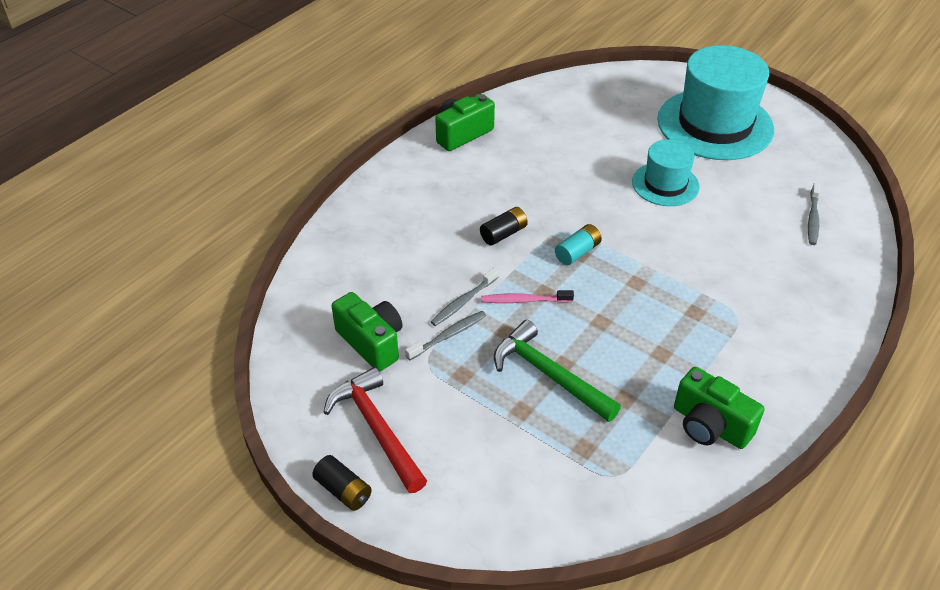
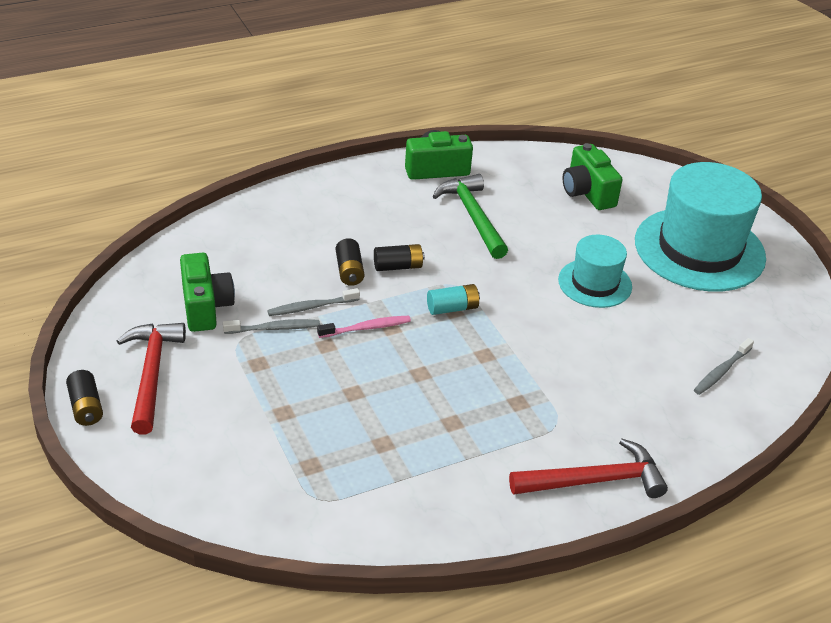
camera: 25 degrees right, 5 degrees down
(467, 255) = (349, 271): none -> black battery
(524, 300) = (366, 328): pink toothbrush -> pink toothbrush turned 135 degrees clockwise
(549, 374) = (333, 395): green hammer -> green hammer (473, 216)
(710, 425) = (442, 499): green camera -> green camera (587, 192)
(804, 352) = (595, 481): none -> red hammer

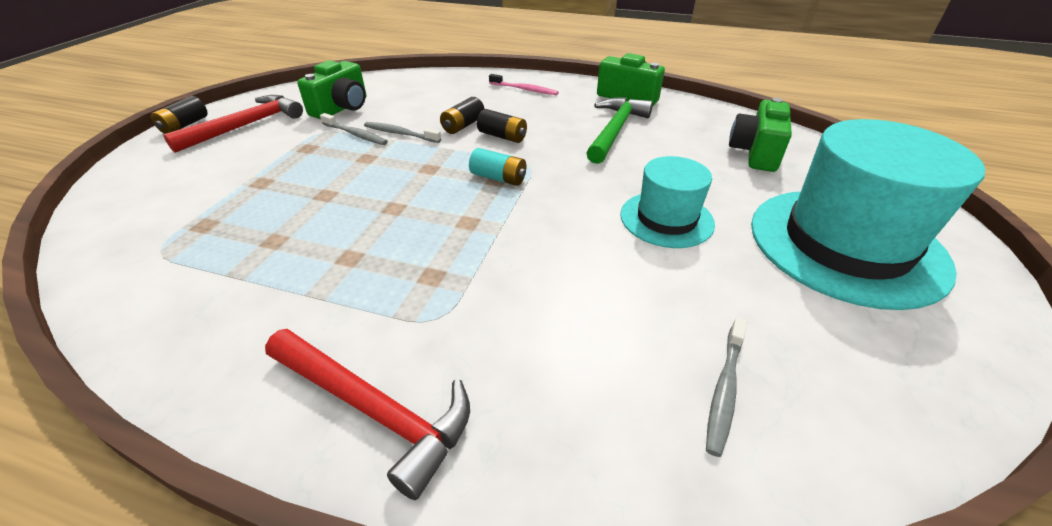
camera: 45 degrees right, 0 degrees up
(366, 328) = (412, 161): pink toothbrush -> pink toothbrush (524, 89)
(721, 371) = (724, 389): grey toothbrush -> grey toothbrush turned 60 degrees counterclockwise

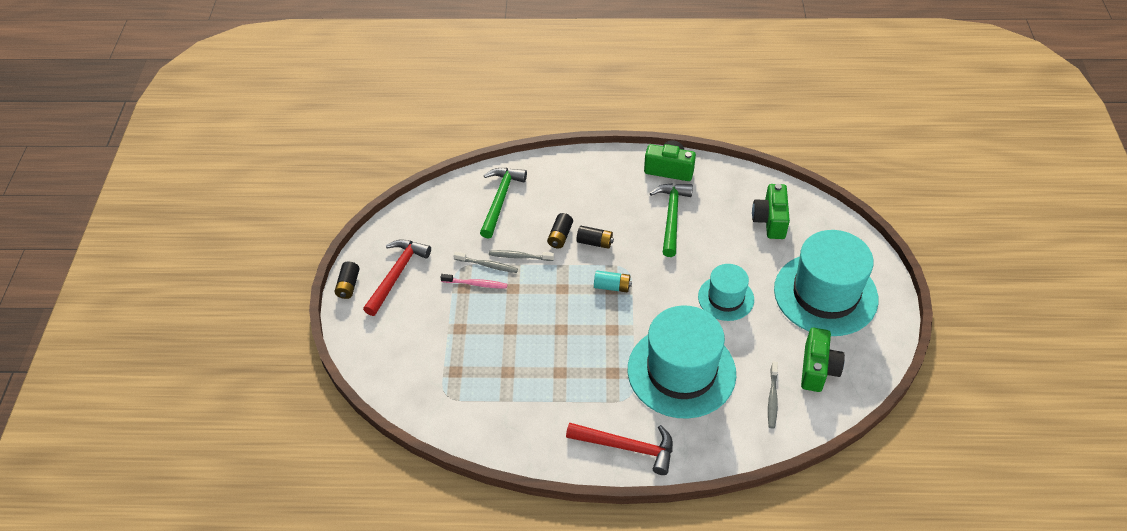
camera: 15 degrees left, 10 degrees up
(342, 108) = (454, 236): green camera -> green camera (817, 369)
(418, 92) = (500, 200): none -> green hammer
(524, 89) = (584, 177): pink toothbrush -> pink toothbrush (476, 284)
(552, 300) = (681, 371): none -> turquoise hat

